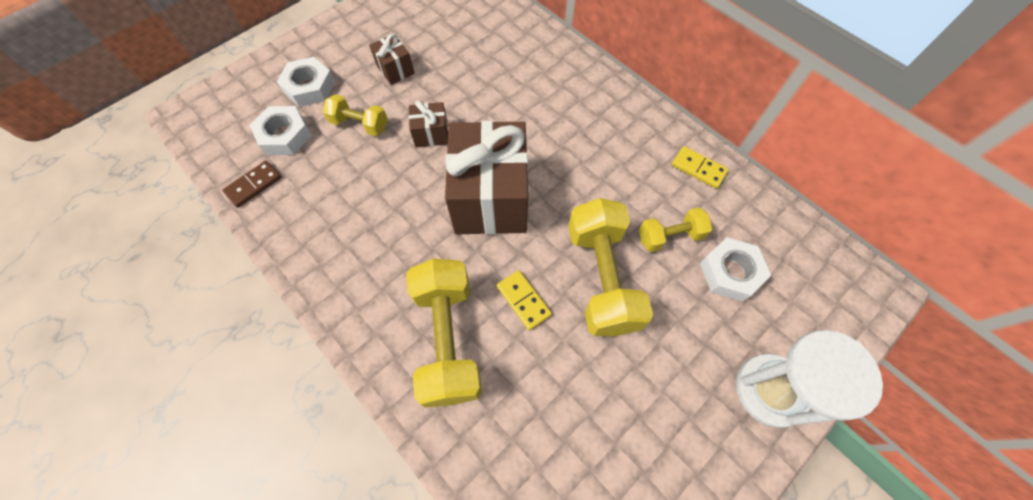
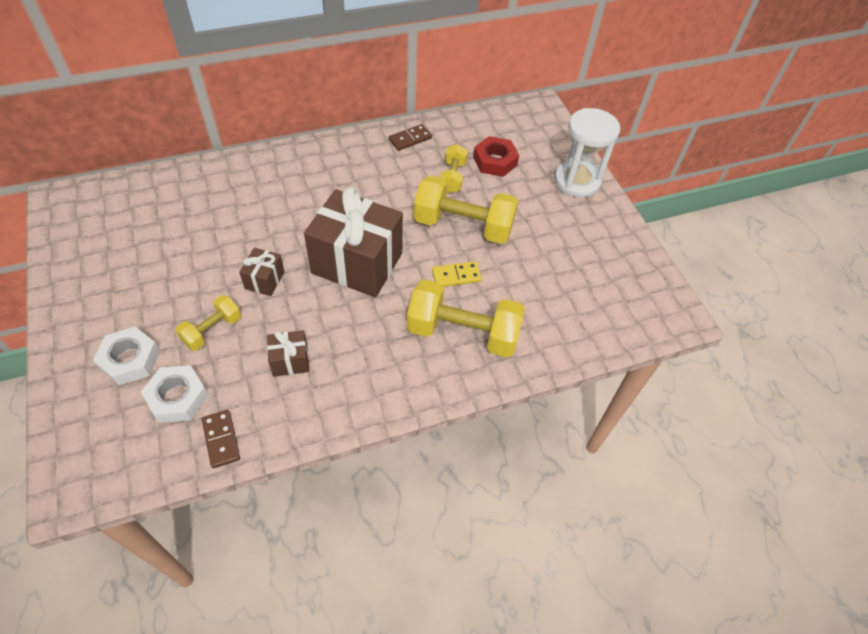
camera: 70 degrees left, 10 degrees down
(395, 69) = (167, 282): brown gift -> brown gift (290, 361)
(698, 169) = (410, 139): yellow domino -> brown domino
(730, 272) = (495, 161): white nut -> red nut

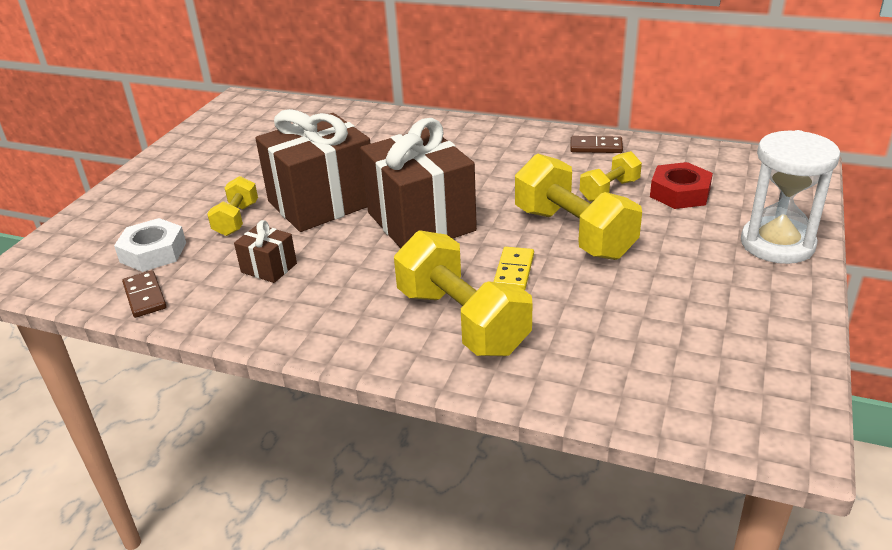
camera: 45 degrees right, 20 degrees down
(130, 360) = (155, 213): white nut -> none
(212, 330) = (236, 219): yellow dumbbell -> yellow dumbbell turned 75 degrees counterclockwise
(221, 439) = (145, 296): brown domino -> brown domino turned 45 degrees counterclockwise
(264, 280) = (322, 202): brown gift -> brown gift, size x2.25
(456, 276) = (514, 271): yellow domino -> yellow domino turned 75 degrees clockwise

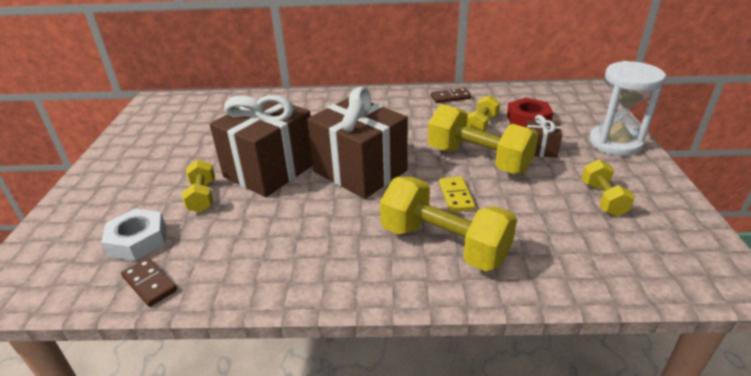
camera: 20 degrees left, 0 degrees up
(269, 268) = (255, 233): brown gift -> brown gift (540, 149)
(698, 310) = (603, 199): none -> yellow dumbbell

